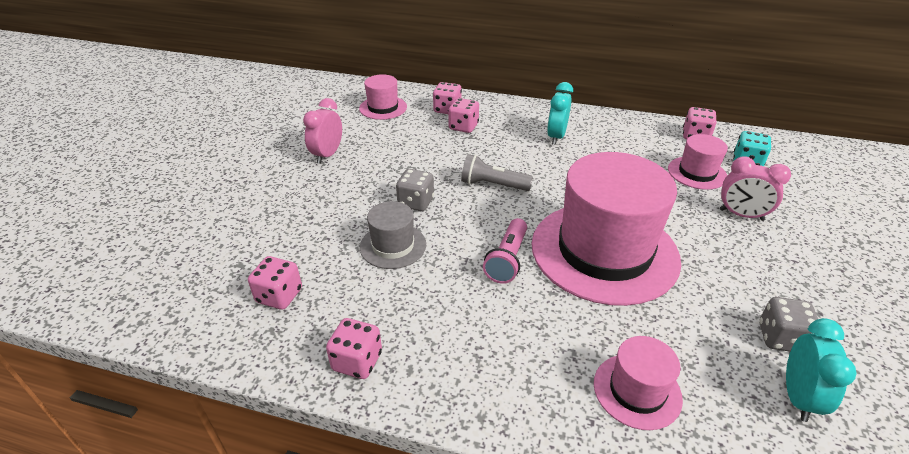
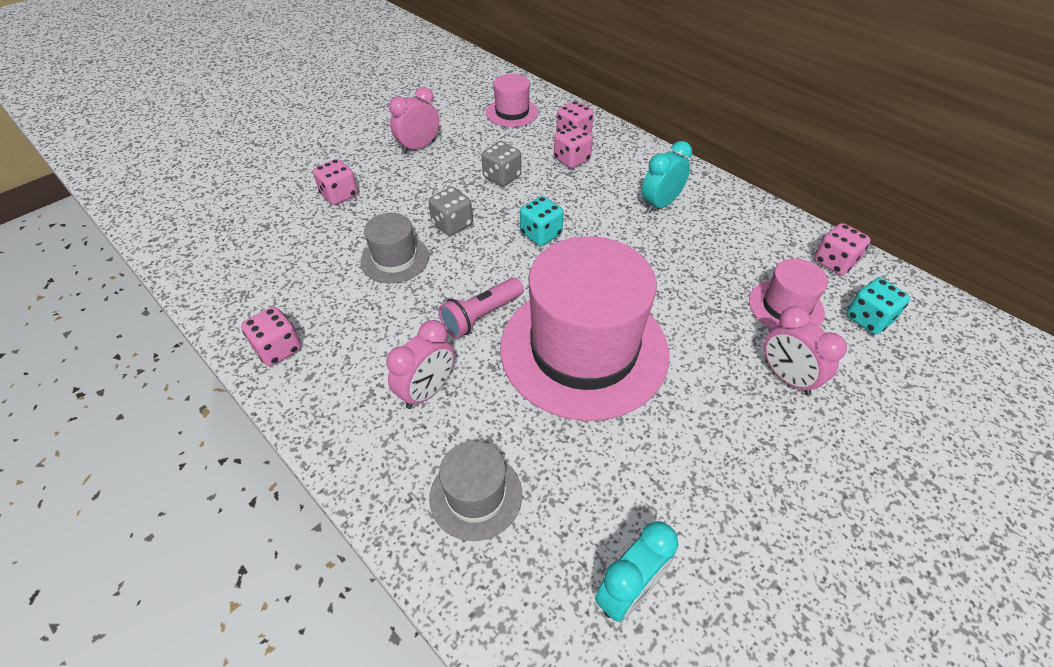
camera: 30 degrees right, 10 degrees up
(279, 296) = (271, 266): pink dice -> pink dice (339, 195)
(493, 185) = (541, 234): grey flashlight -> turquoise dice
(522, 333) = (427, 391): none -> pink clock
(637, 390) = (476, 495): pink hat -> grey hat
(780, 338) = (678, 527): grey dice -> grey dice (502, 177)

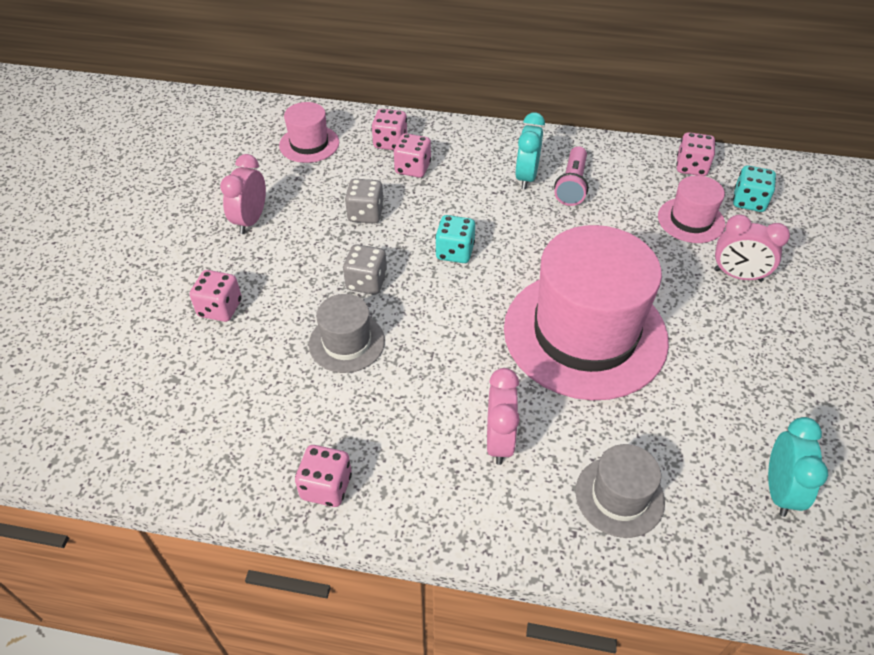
camera: 35 degrees left, 0 degrees up
(481, 316) = (478, 352): pink flashlight -> pink flashlight (572, 185)

